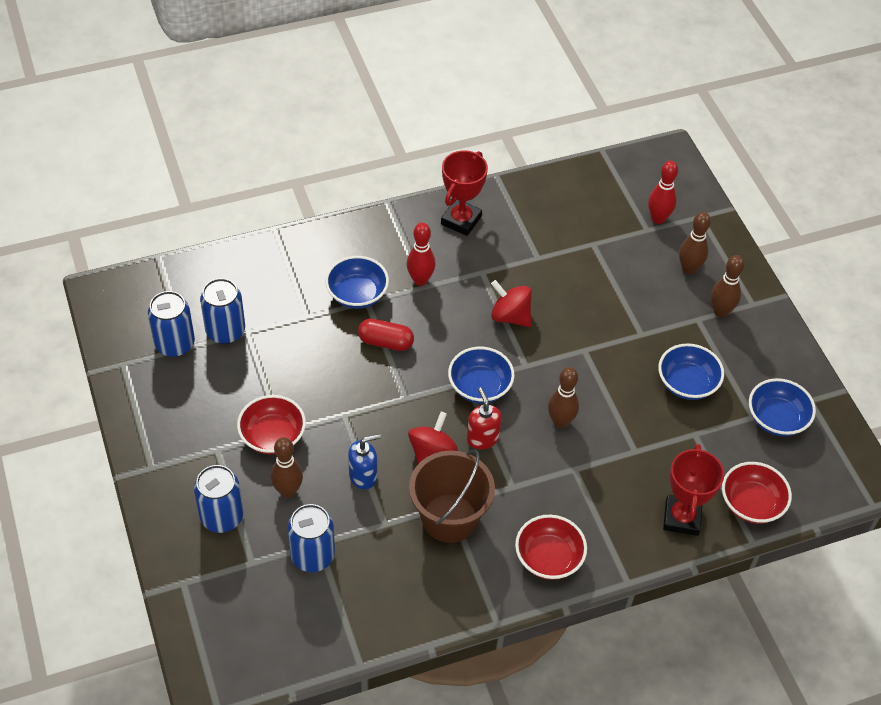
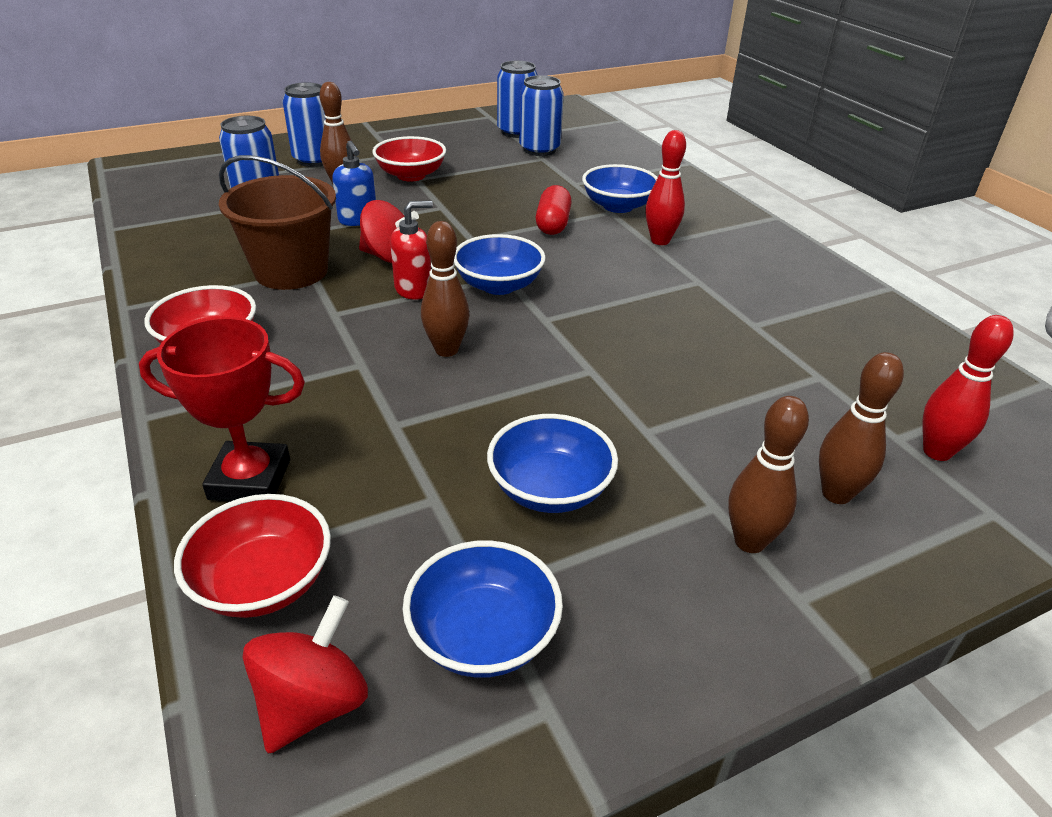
camera: 85 degrees right, 15 degrees down
(461, 220) = (781, 264): red trophy -> none
(510, 316) = (629, 304): red spinning top -> red spinning top (313, 703)

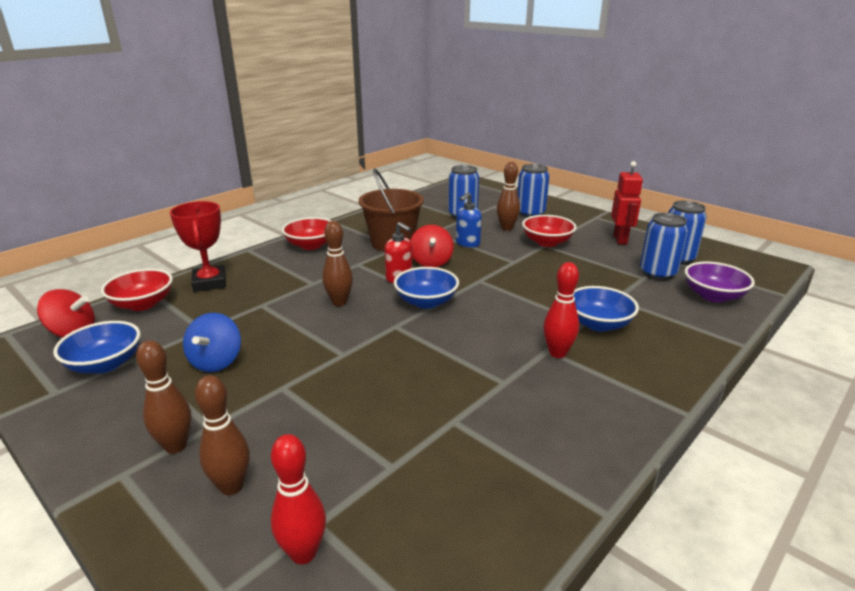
camera: 70 degrees right, 10 degrees down
(447, 140) = (620, 239): none -> red robot
(550, 489) = (216, 362): blue bowl -> blue spinning top
(553, 224) = (533, 303): red capsule -> none
(601, 144) = (713, 296): none -> purple bowl

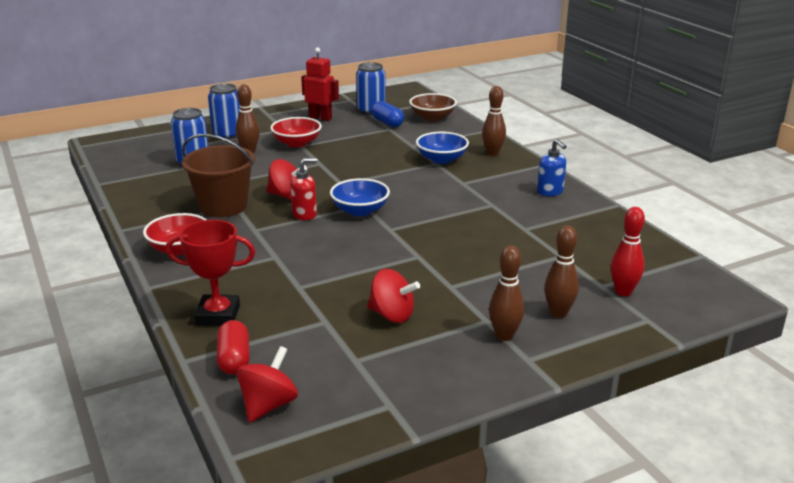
camera: 70 degrees left, 0 degrees up
(105, 364) = (355, 378): blue bowl -> none
(142, 304) = (234, 359): red bowl -> red capsule
(216, 362) = (392, 315): blue spinning top -> red spinning top
(339, 302) = (328, 248): brown bowling pin -> brown bowling pin (492, 153)
(467, 243) = (263, 173): blue soap dispenser -> blue soap dispenser (550, 192)
(557, 353) = (468, 180): red bowling pin -> none
(657, 273) = (387, 123): blue can -> blue capsule
(713, 296) = (432, 117): purple bowl -> brown bowl

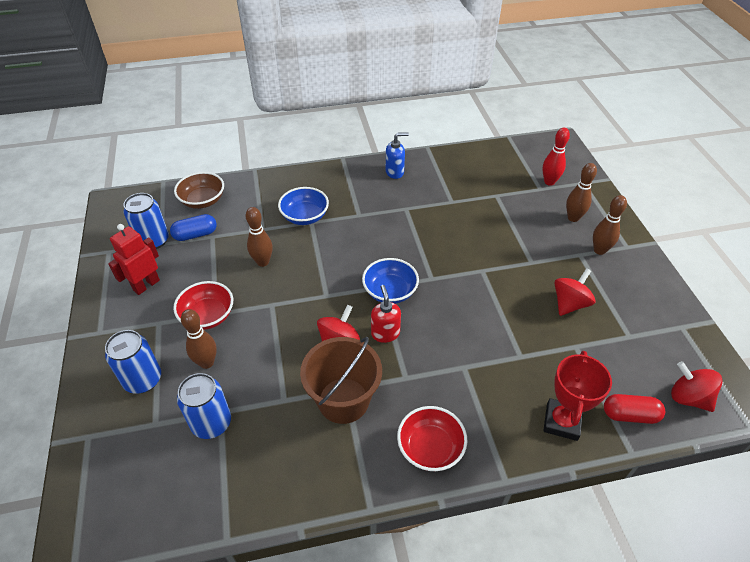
camera: 75 degrees left, 20 degrees up
(492, 153) = (307, 183): brown bowling pin -> brown bowling pin (263, 262)

